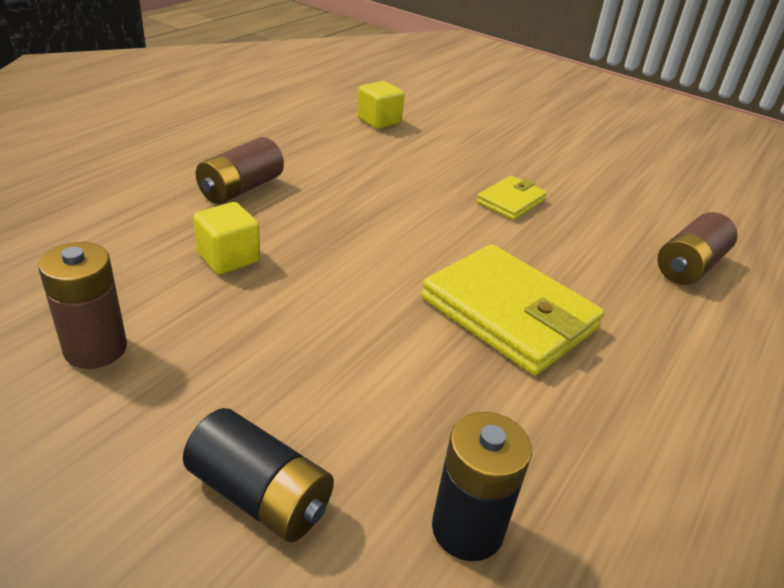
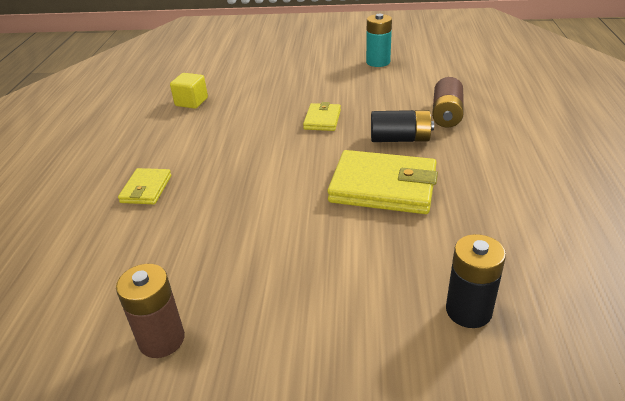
camera: 25 degrees left, 0 degrees up
(228, 257) = (187, 237): yellow cube -> none
(241, 189) = (146, 189): brown battery -> yellow wallet
(260, 495) = (351, 359): black battery -> black battery (400, 139)
(653, 164) = (378, 62): none -> turquoise battery

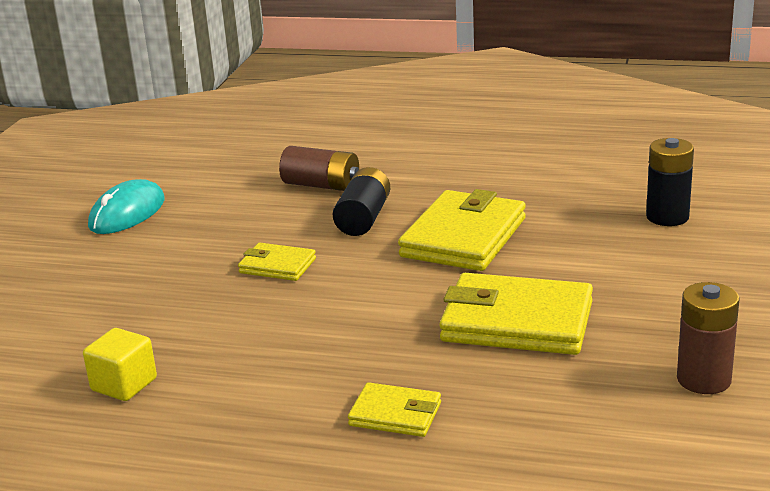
camera: 80 degrees left, 10 degrees down
(254, 227) = (517, 322): none -> yellow wallet
(378, 62) = (127, 213): turquoise battery -> turquoise mouse

